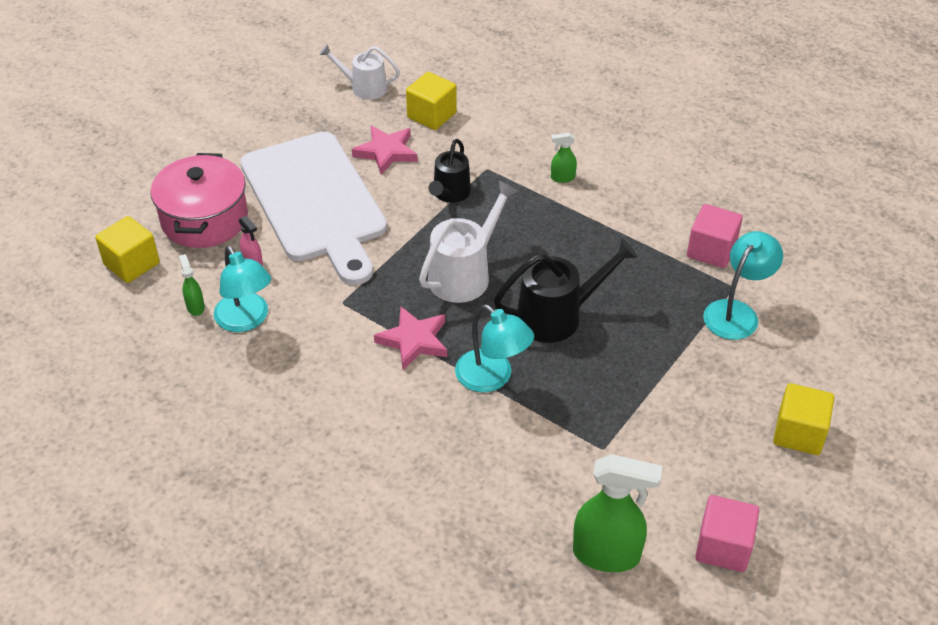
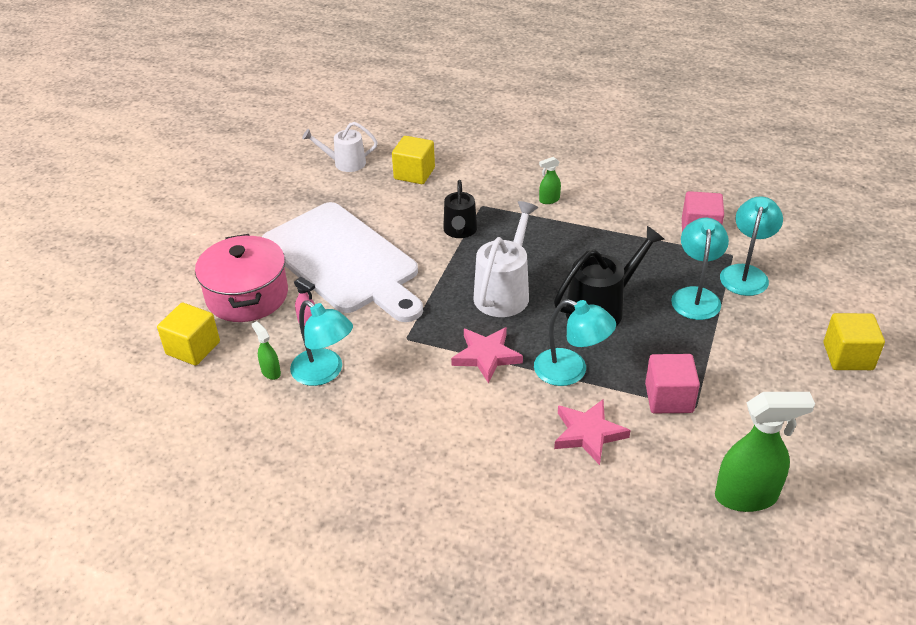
camera: 15 degrees left, 5 degrees down
(386, 152) = (388, 209): pink star -> pink star (588, 434)
(667, 326) = (696, 296): none -> turquoise lamp
(723, 547) = (839, 464): pink cube -> pink cube (669, 398)

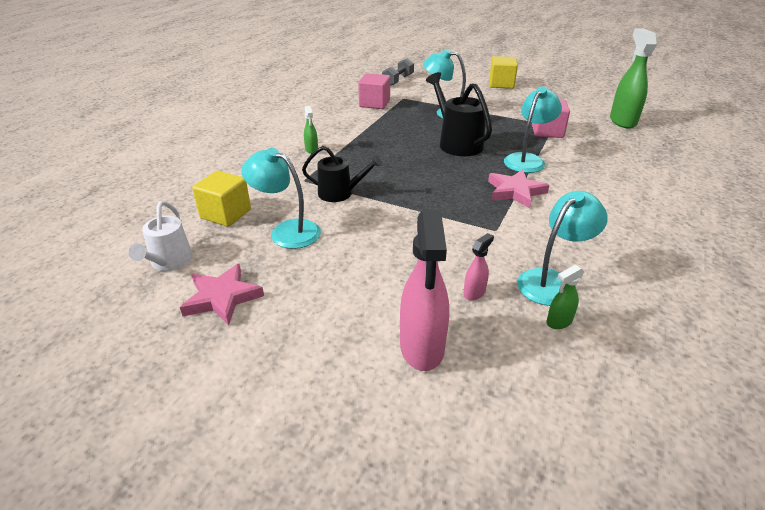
camera: 85 degrees left, 5 degrees down
(193, 348) = (527, 400): yellow cube -> none
(247, 296) = (422, 348): pink pot -> pink spray bottle
(343, 261) = (369, 266): white cutting board -> none
(504, 292) = (433, 178): white watering can -> none
(588, 434) = (589, 159): pink star -> pink star (222, 297)
(745, 273) = (424, 97): turquoise lamp -> turquoise lamp (286, 231)
(799, 244) = (398, 81): none -> grey dumbbell

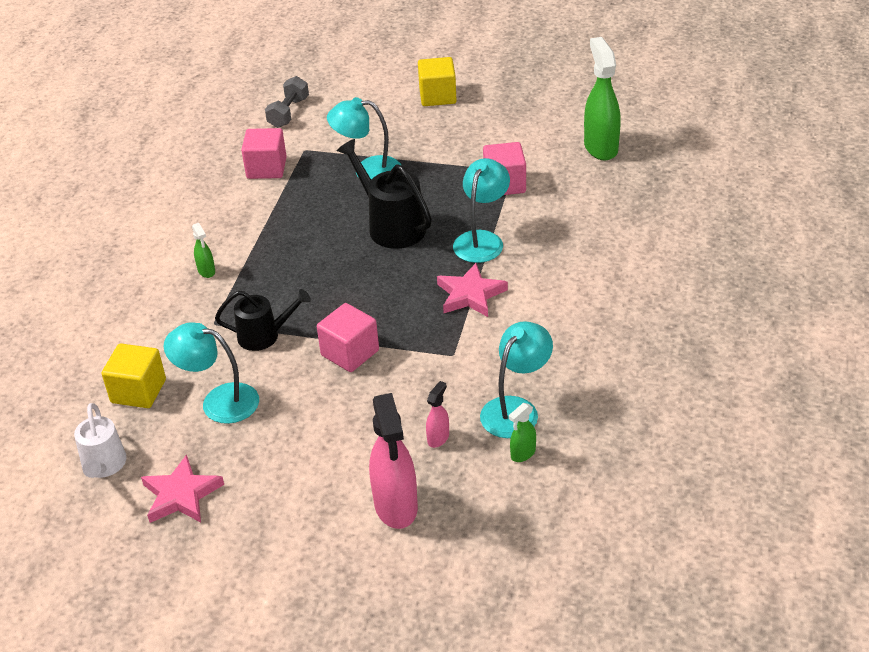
camera: 10 degrees left, 5 degrees up
(406, 215) = (350, 353): none -> pink cube

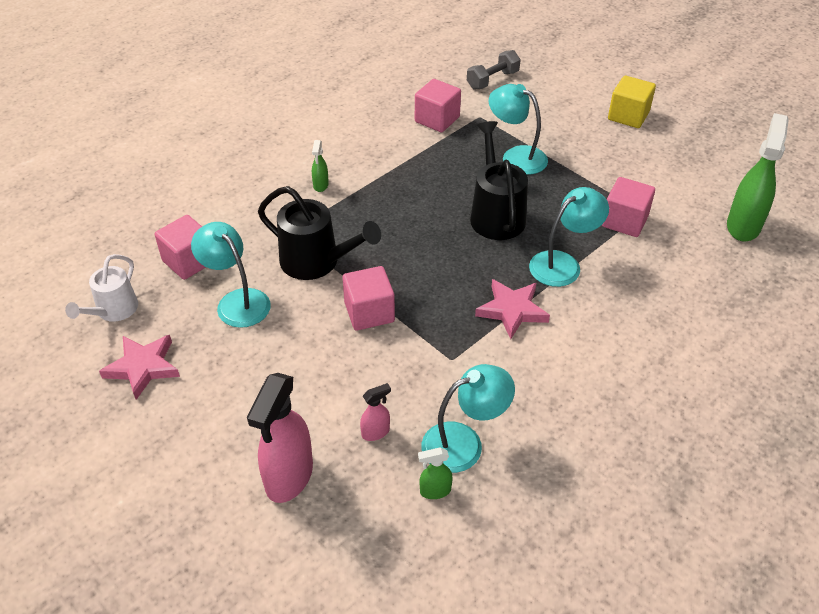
camera: 30 degrees right, 5 degrees up
(138, 391) = (189, 261): yellow cube -> pink cube
(264, 336) = (317, 262): black watering can -> black watering can, size x1.51

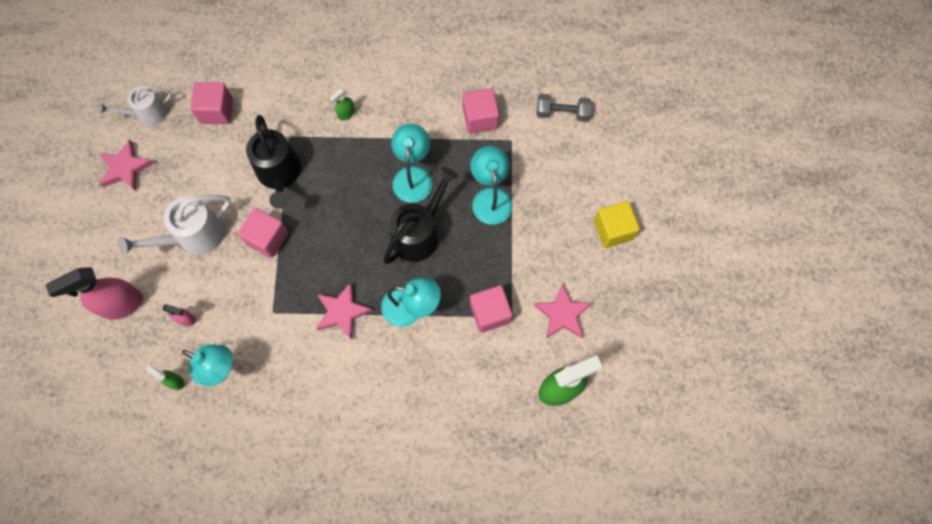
camera: 45 degrees right, 25 degrees up
(237, 301) = (211, 164): turquoise lamp -> turquoise lamp (413, 176)
(293, 364) = (194, 236): none -> white watering can
(673, 183) = (562, 314): none -> pink star

